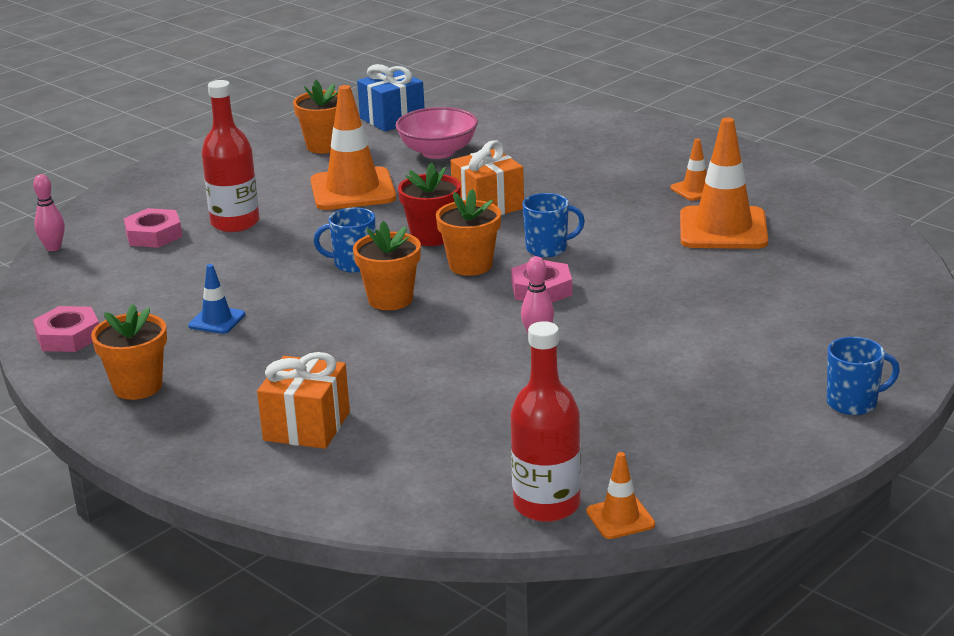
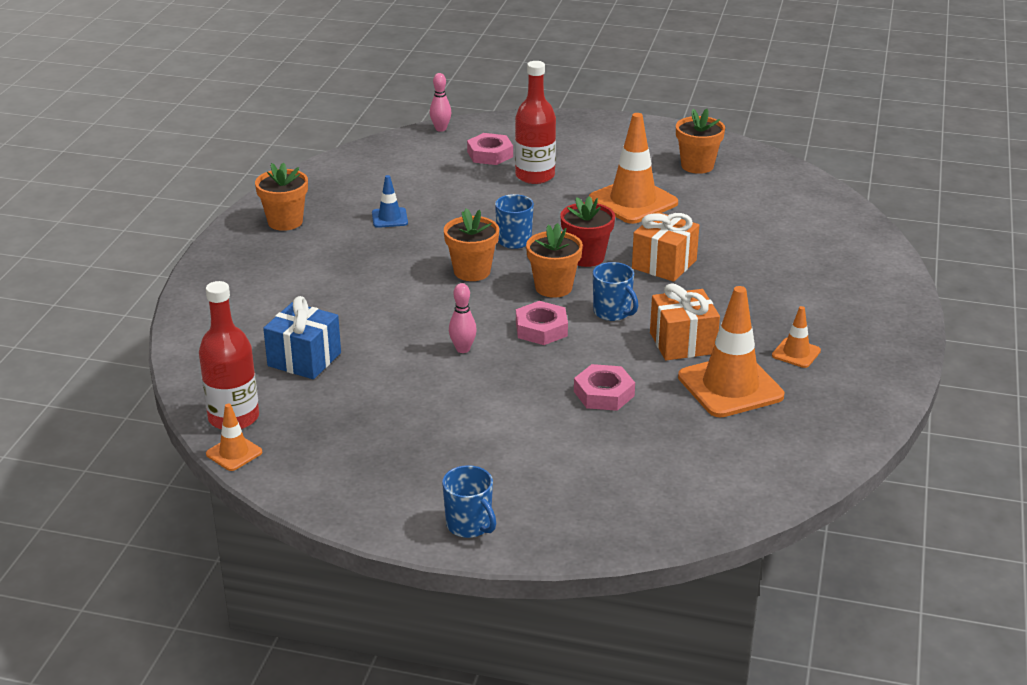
camera: 60 degrees right, 5 degrees up
(68, 336) = (330, 177): pink nut -> pink nut (604, 394)
(306, 426) = (276, 296): orange gift -> orange gift (682, 343)
(392, 119) = (779, 176): blue gift -> blue gift (304, 359)
(438, 152) = (738, 214): pink bowl -> none

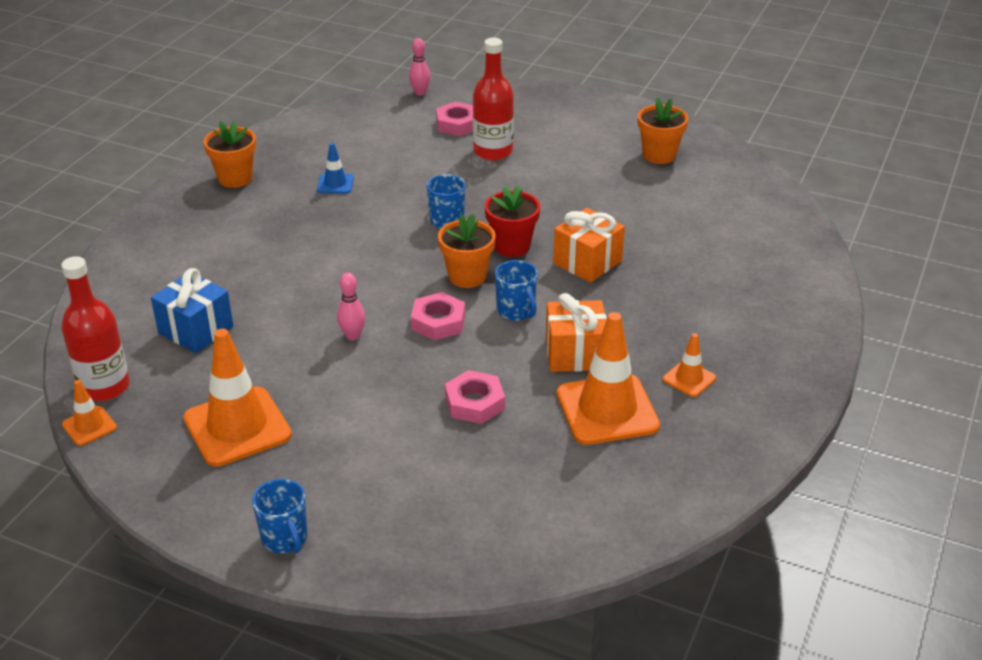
camera: 10 degrees right, 5 degrees up
(472, 271) = (393, 250): orange flower pot -> none
(633, 201) = (580, 188): orange traffic cone -> orange traffic cone (237, 427)

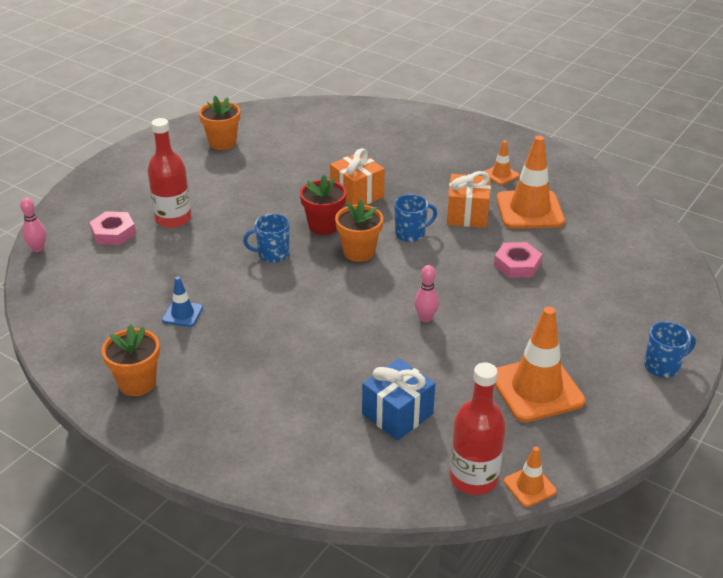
camera: 80 degrees left, 0 degrees up
(438, 322) = (416, 272): pink nut -> none

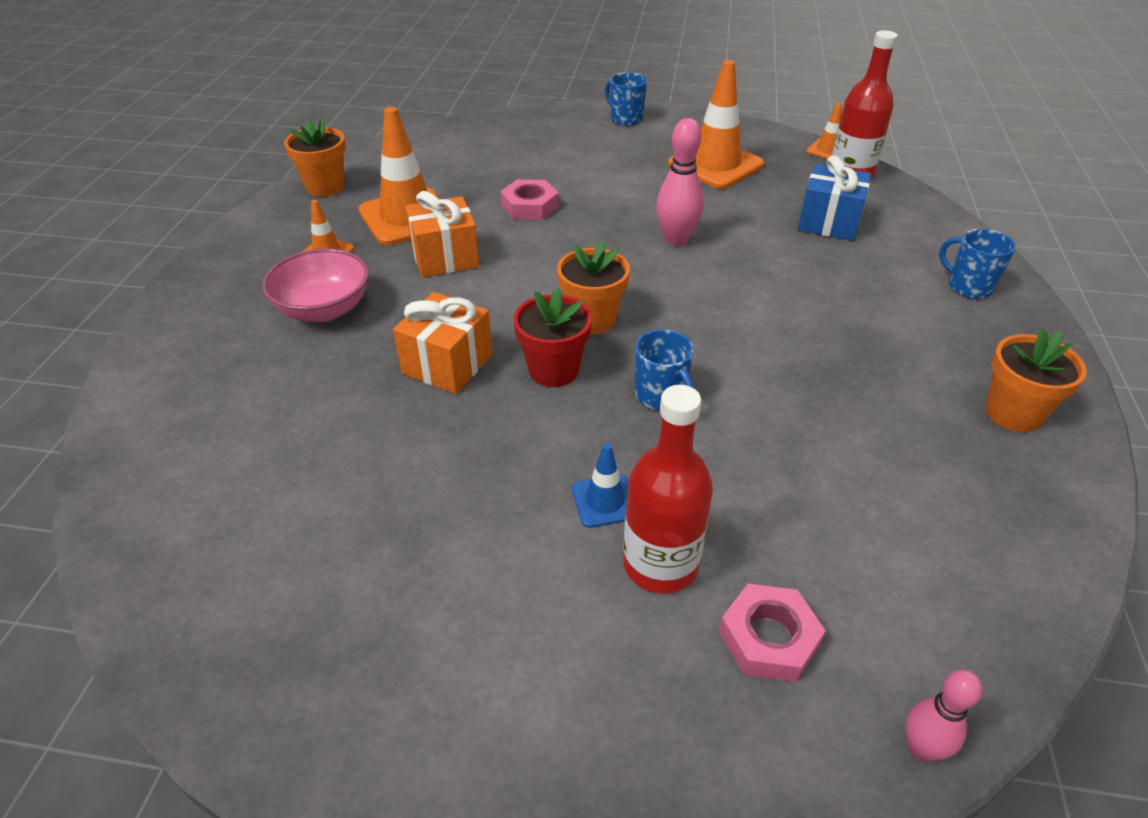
camera: 115 degrees left, 5 degrees up
(182, 314) = (863, 431): blue traffic cone -> blue traffic cone (604, 501)
(222, 143) = (337, 625): orange flower pot -> orange flower pot (325, 187)
(411, 234) = (519, 289): blue mug -> blue mug (968, 287)
(425, 318) = (676, 240): pink bowling pin -> pink bowling pin, size x1.58
(437, 166) = (324, 309): none -> pink bowl

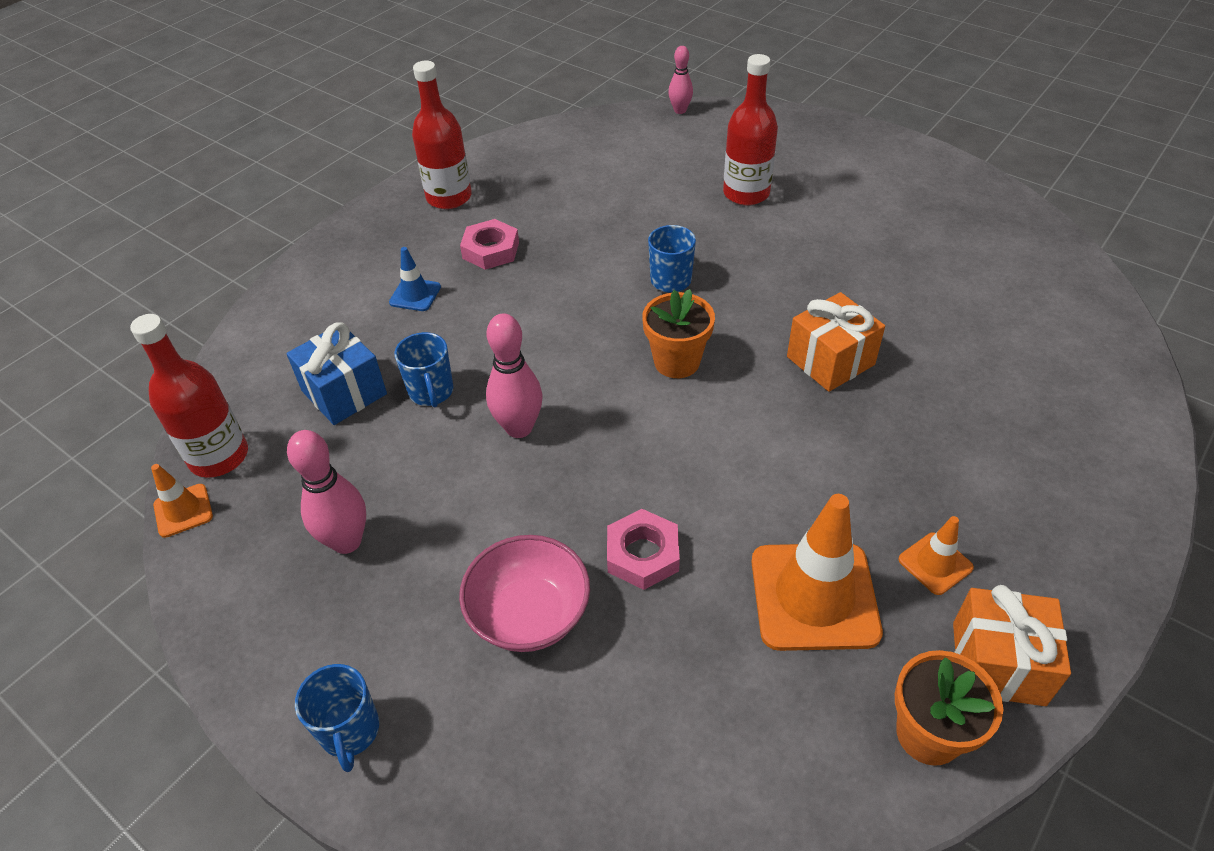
camera: 150 degrees left, 5 degrees up
(324, 309) = (943, 467): pink bowl -> pink bowl (529, 614)
(445, 257) = (788, 498): orange gift -> orange gift (998, 663)
(553, 370) = (740, 325): red flower pot -> none
(604, 501) = (758, 230): blue traffic cone -> blue traffic cone (415, 295)
(715, 165) = (347, 541): orange traffic cone -> pink bowling pin
(769, 638) = (713, 154): pink nut -> pink nut (491, 250)
(968, 287) = (332, 283): blue mug -> blue mug (431, 392)
(1013, 413) = (449, 197): orange flower pot -> red bottle

